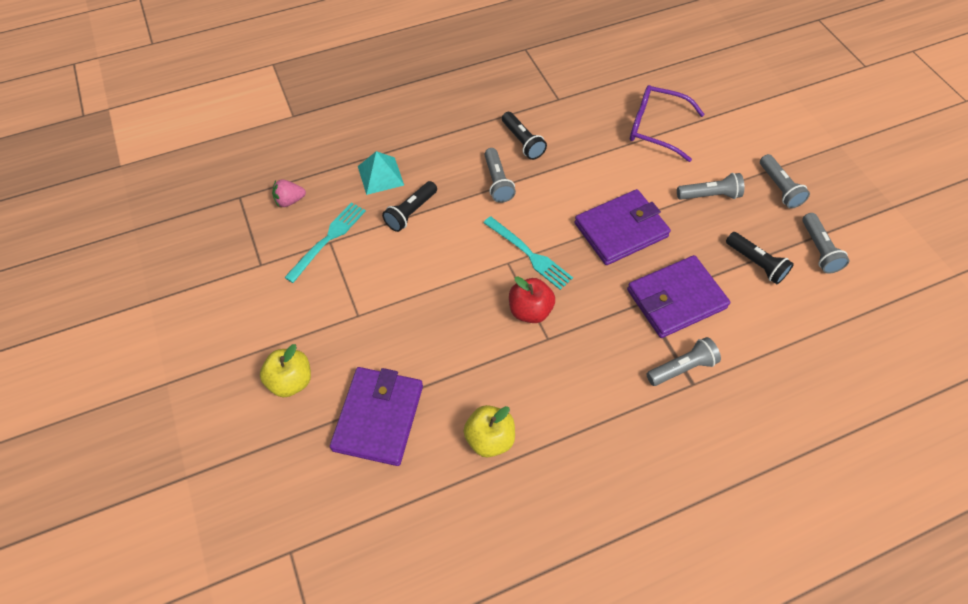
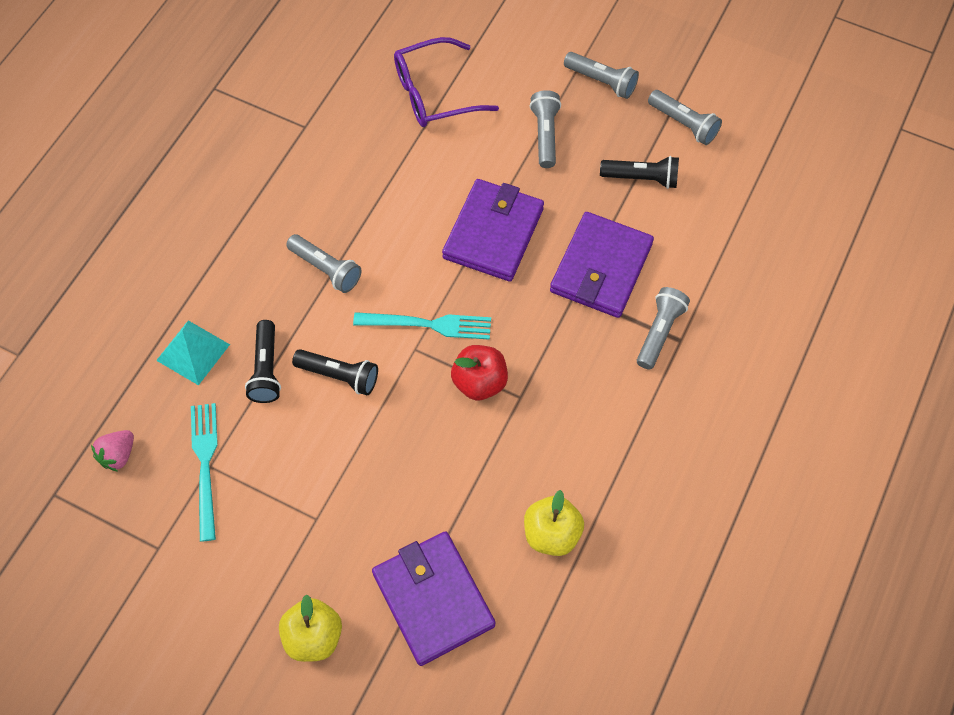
camera: 40 degrees left, 5 degrees up
(522, 142) = (311, 204): black flashlight -> black flashlight (339, 376)
(709, 195) = (545, 135): grey flashlight -> grey flashlight turned 45 degrees counterclockwise

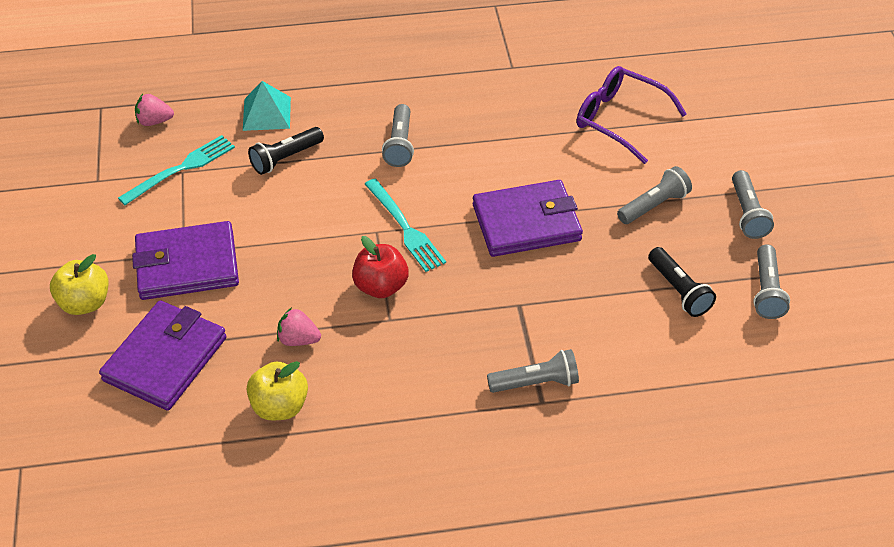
camera: 55 degrees right, 15 degrees down
(339, 376) = (314, 201): black flashlight -> none
(490, 479) = (298, 339): none -> pink strawberry
(601, 268) = (561, 309): purple wallet -> purple wallet (187, 265)

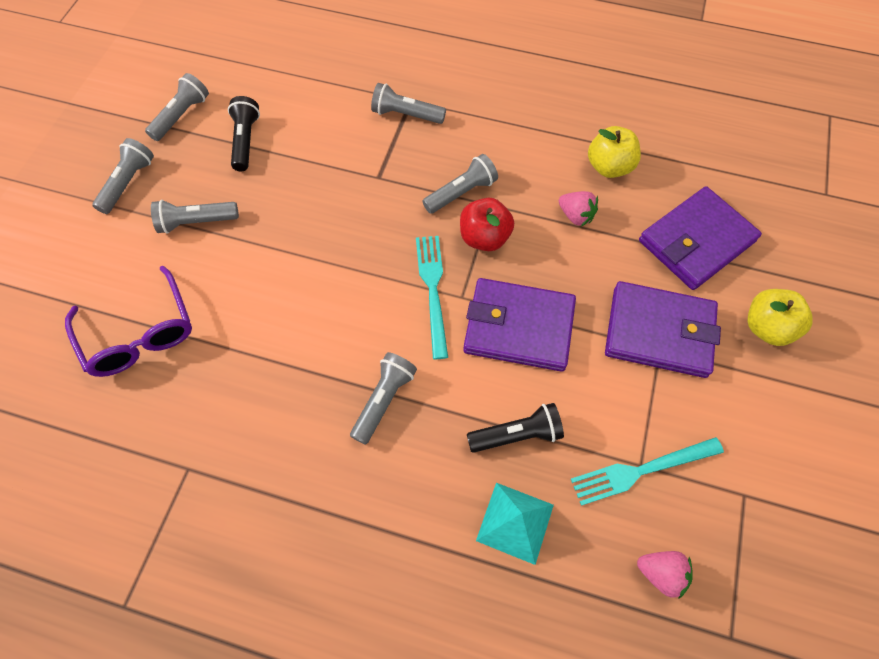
camera: 155 degrees left, 15 degrees up
(426, 320) = (461, 193): none -> grey flashlight
(526, 223) = (319, 250): purple wallet -> purple wallet (519, 327)

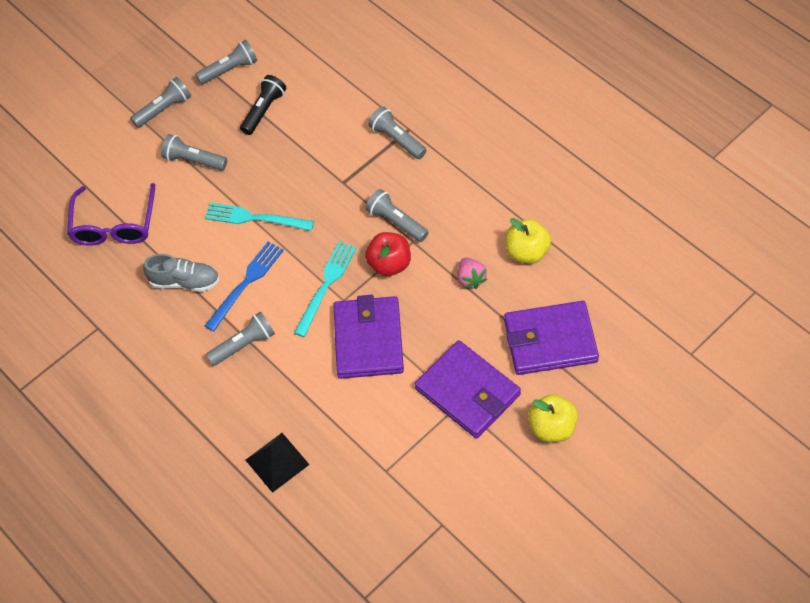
camera: 35 degrees right, 5 degrees down
(267, 360) = (185, 281): none -> grey shoe
(341, 327) = (246, 282): none -> blue fork
(461, 193) = (396, 222): grey flashlight -> grey flashlight turned 135 degrees counterclockwise
(515, 522) = (277, 462): turquoise pyramid -> black pyramid
(517, 435) = (316, 410): black flashlight -> none
(519, 327) = (368, 340): purple wallet -> purple wallet turned 45 degrees clockwise
(640, 471) = (382, 474): turquoise fork -> turquoise fork (254, 218)
(661, 573) = (348, 539): pink strawberry -> none

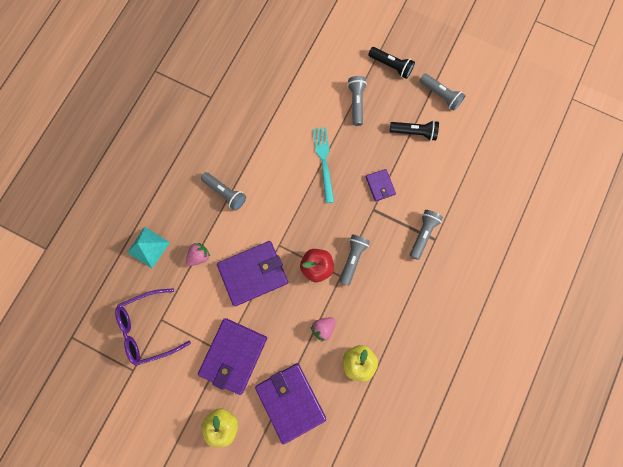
camera: 65 degrees right, 20 degrees up
(114, 225) = (289, 74): purple glasses -> purple glasses (148, 328)
(164, 109) = (391, 66): grey flashlight -> black flashlight
(185, 281) = (260, 136): grey shoe -> none
(246, 282) = (272, 176): blue fork -> none
(277, 462) = (148, 247): black pyramid -> turquoise pyramid
(315, 166) = (380, 185): none -> purple wallet
(317, 399) = (199, 256): none -> pink strawberry
(326, 284) = (287, 229): turquoise fork -> none

